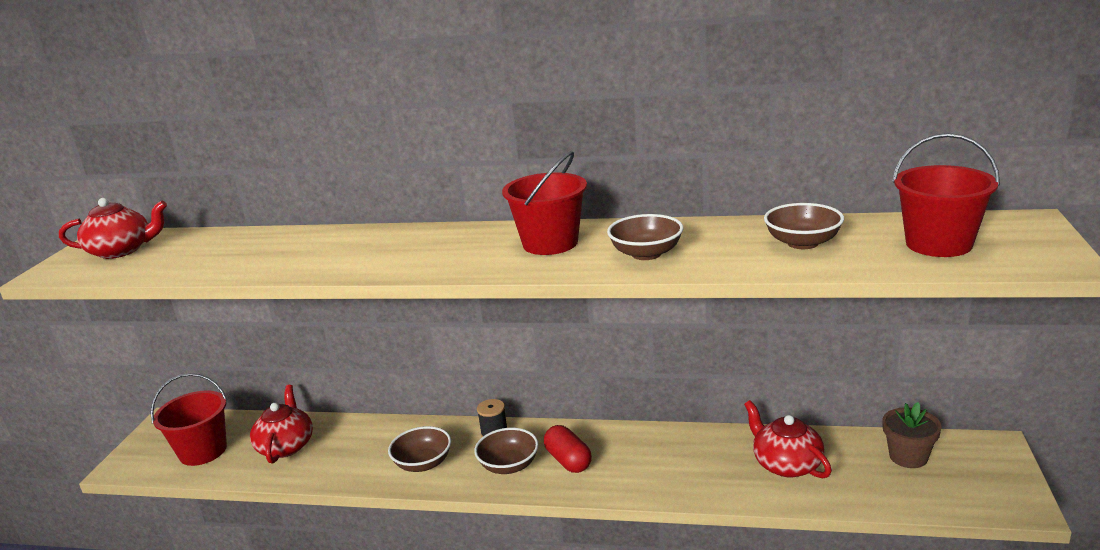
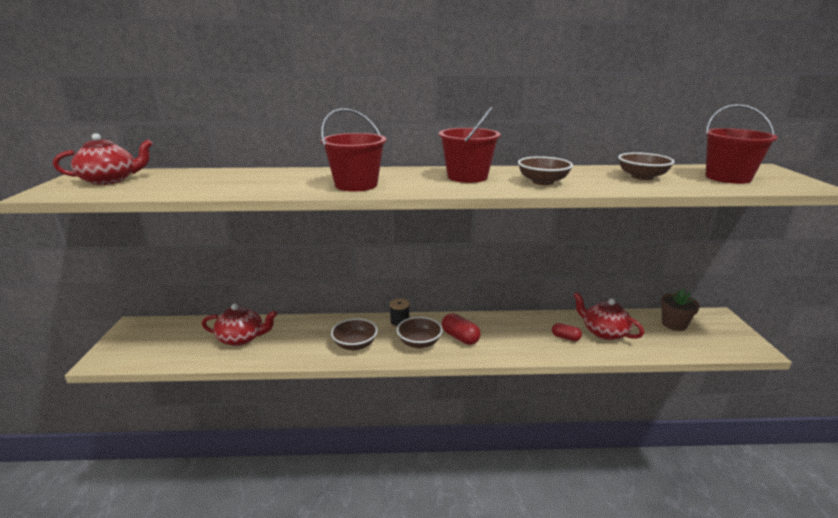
camera: 15 degrees left, 0 degrees up
(203, 451) = (172, 345): red bucket -> red bucket (356, 185)
(286, 446) = (242, 338): red teapot -> red teapot turned 105 degrees clockwise
(722, 469) = (565, 337): none -> red capsule

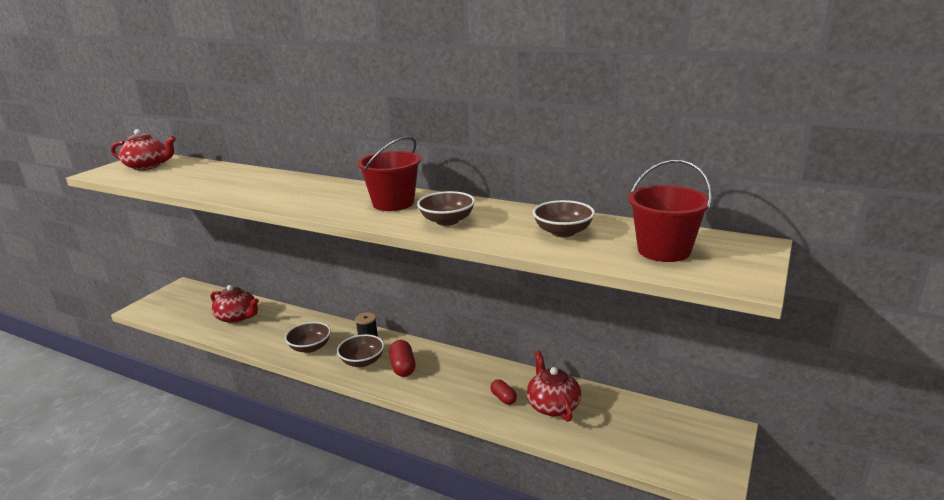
camera: 30 degrees right, 0 degrees up
(356, 185) = (289, 198): red bucket -> none
(674, 324) = (649, 422): brown flower pot -> none

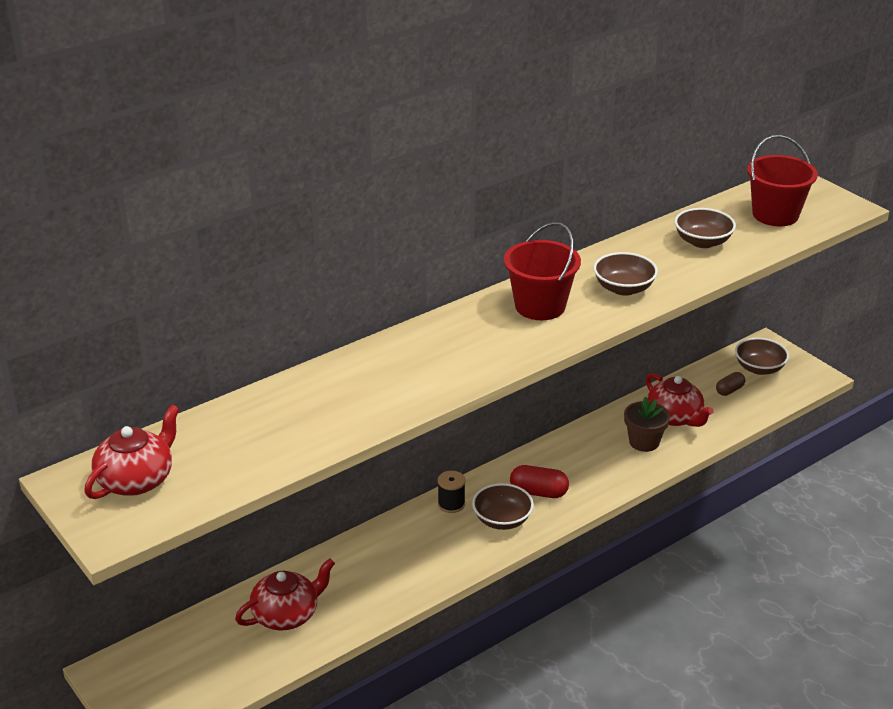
camera: 65 degrees left, 10 degrees up
(310, 347) = (434, 556): brown bowl -> brown bowl (759, 368)
(503, 398) = (644, 442): red capsule -> brown flower pot
(552, 405) = (675, 417): red teapot -> red teapot turned 135 degrees counterclockwise
(624, 426) = (729, 390): none -> brown capsule

